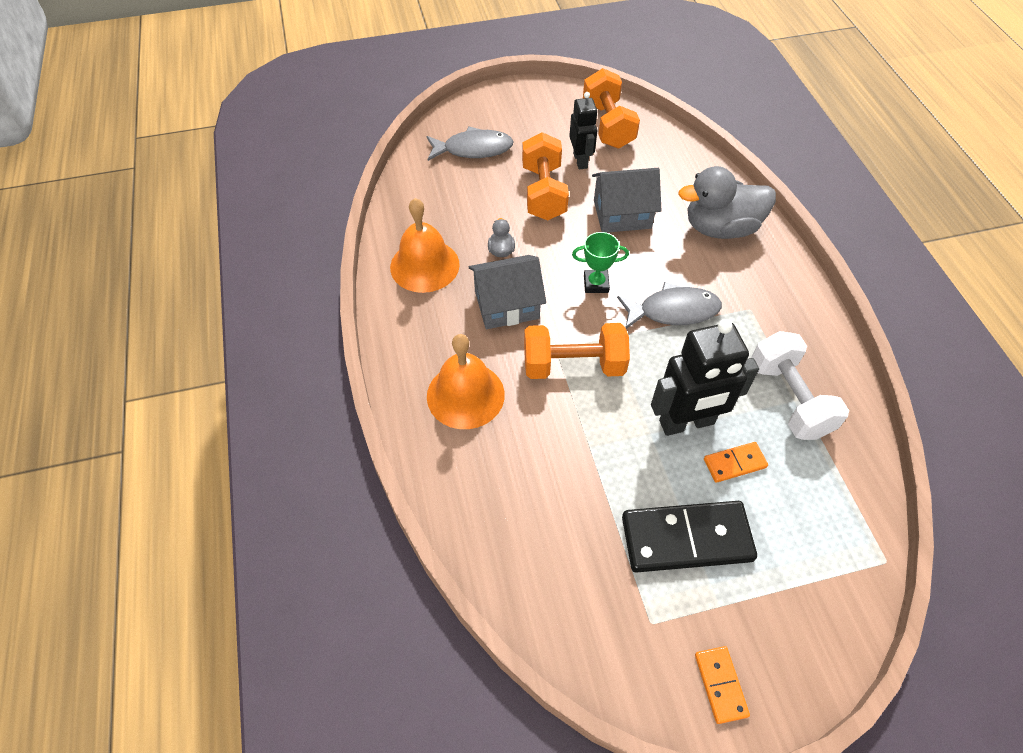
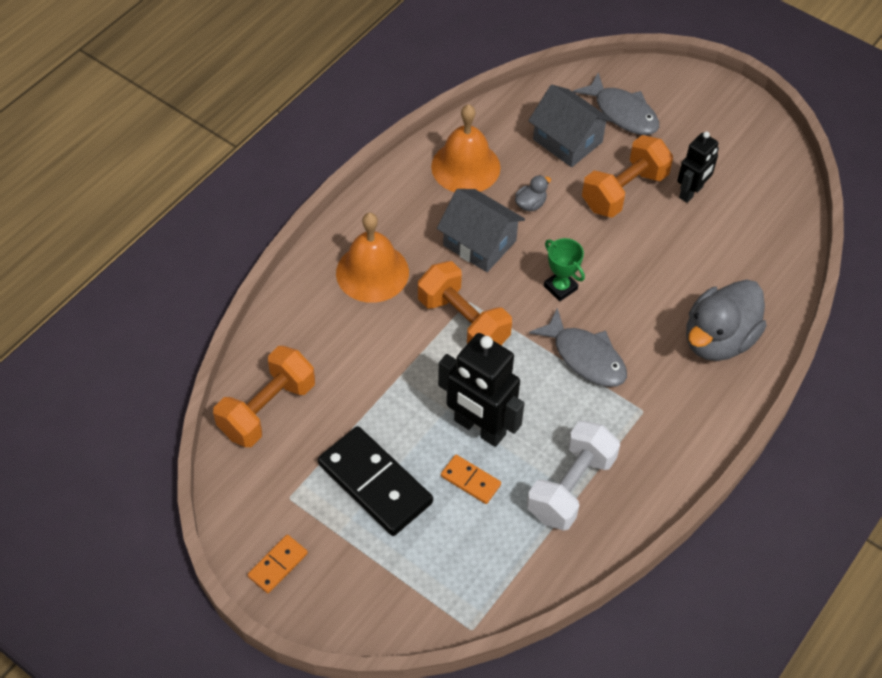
camera: 50 degrees right, 0 degrees up
(608, 125) = (759, 184): orange dumbbell -> orange dumbbell (267, 409)
(622, 214) = (658, 259): grey house -> grey house (567, 141)
(720, 228) = (718, 339): grey duck -> grey duck turned 90 degrees counterclockwise

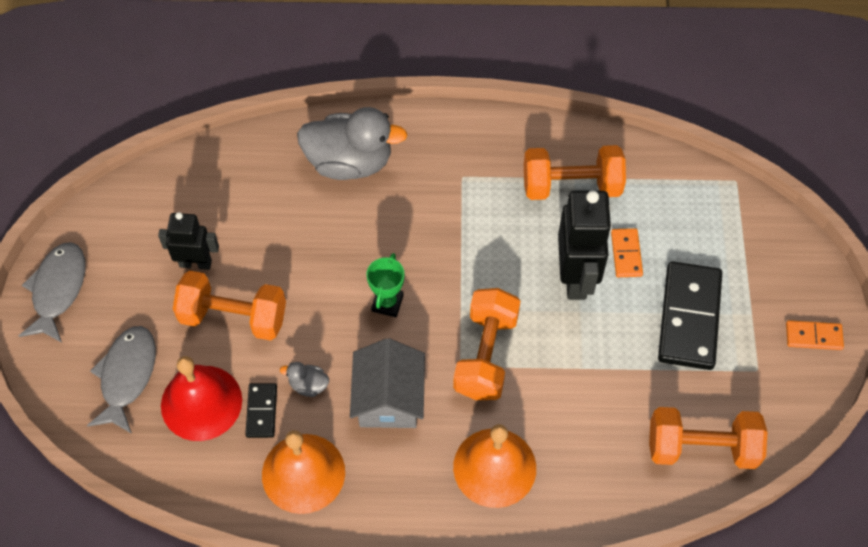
camera: 125 degrees left, 5 degrees up
(532, 168) = (261, 411): none -> black domino
(567, 141) = (201, 402): grey house -> red bell
(570, 487) = (571, 186): white dumbbell -> orange dumbbell
(585, 357) = (444, 243): grey fish -> grey fish (58, 290)

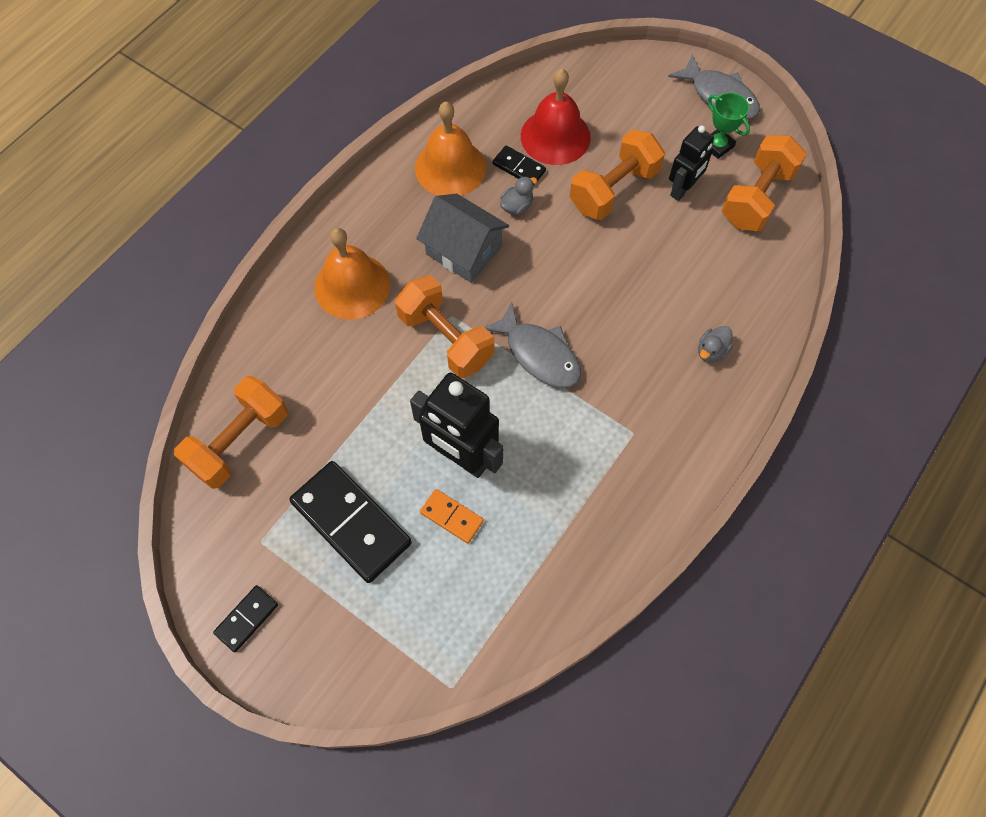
camera: 125 degrees right, 5 degrees up
(127, 376) = (612, 104): grey fish -> grey fish (539, 354)
(350, 162) = (711, 351): grey duck -> grey duck, size x0.42
(387, 303) = (547, 298): green trophy -> green trophy (717, 145)
(571, 186) = (557, 521): orange dumbbell -> orange dumbbell (756, 198)
(813, 336) = (247, 619): orange domino -> black domino

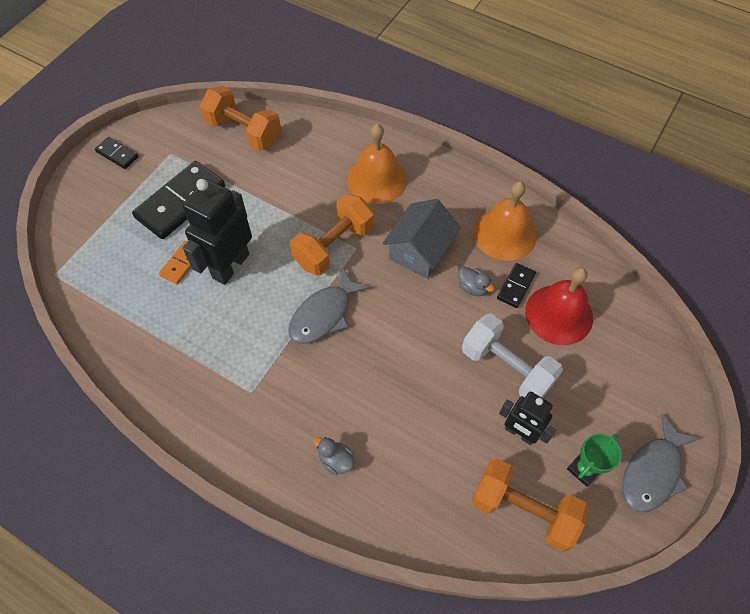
camera: 85 degrees right, 5 degrees down
(613, 190) = (506, 368): orange dumbbell -> white dumbbell

